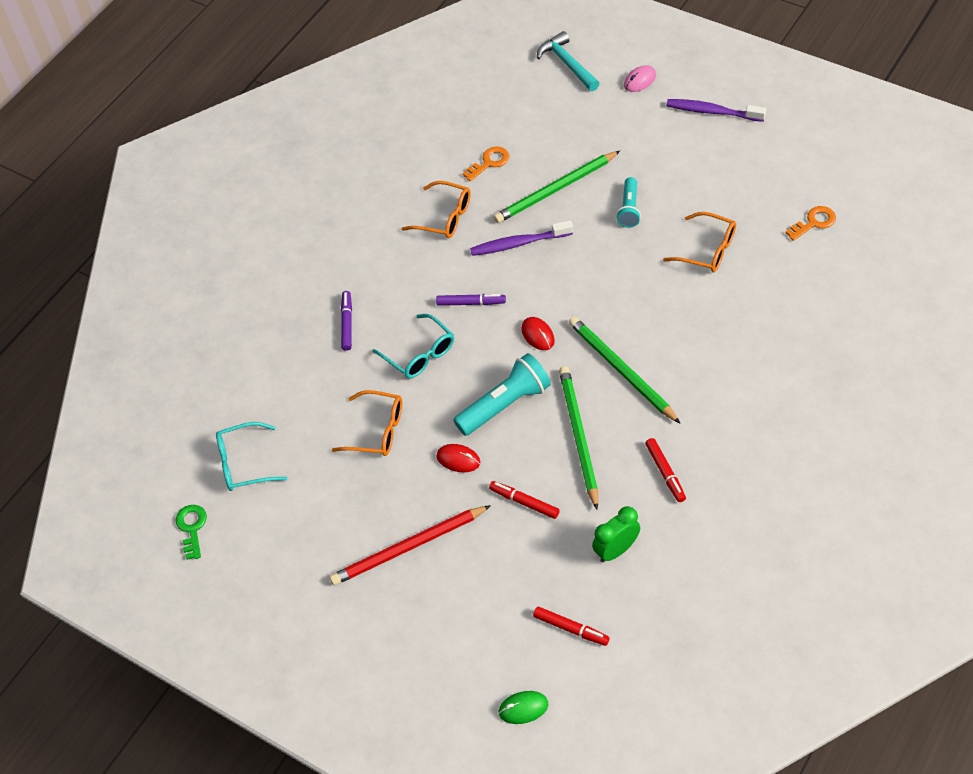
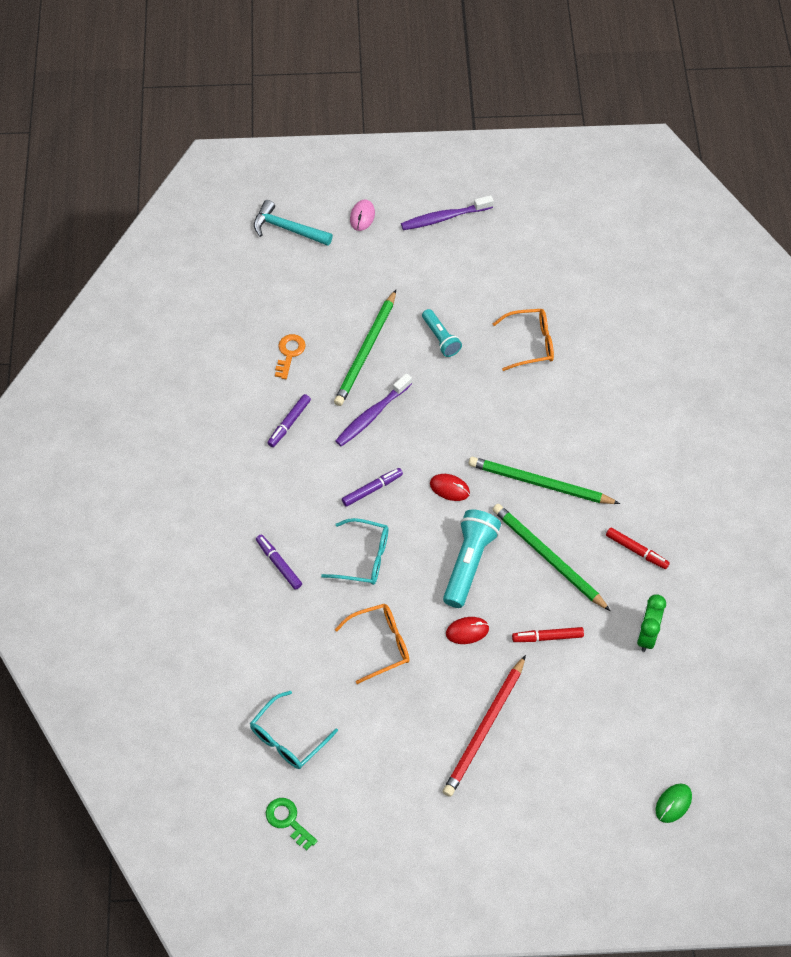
camera: 40 degrees left, 5 degrees up
(445, 217) = (289, 423): orange glasses -> purple marker
(571, 629) = (661, 719): red marker -> none
(814, 222) = (595, 278): orange key -> none

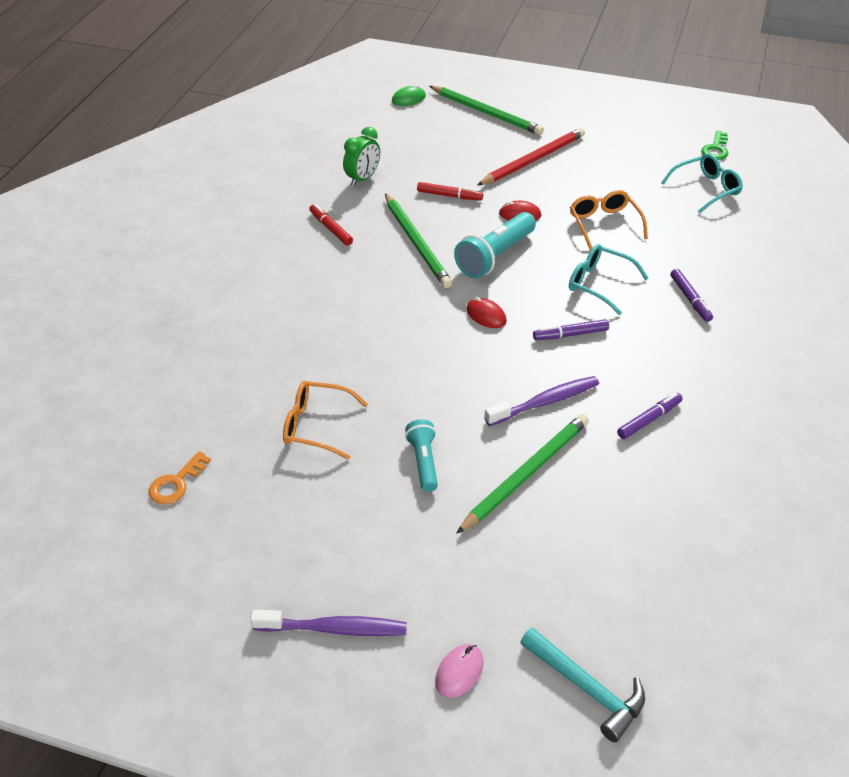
camera: 160 degrees left, 15 degrees down
(288, 820) = (716, 149): green key -> green key turned 45 degrees clockwise
(289, 353) = (629, 499): orange key -> orange key (176, 483)
(380, 644) = (604, 224): orange glasses -> orange glasses turned 75 degrees clockwise
(539, 483) = (390, 297): green pencil -> green pencil (486, 113)

